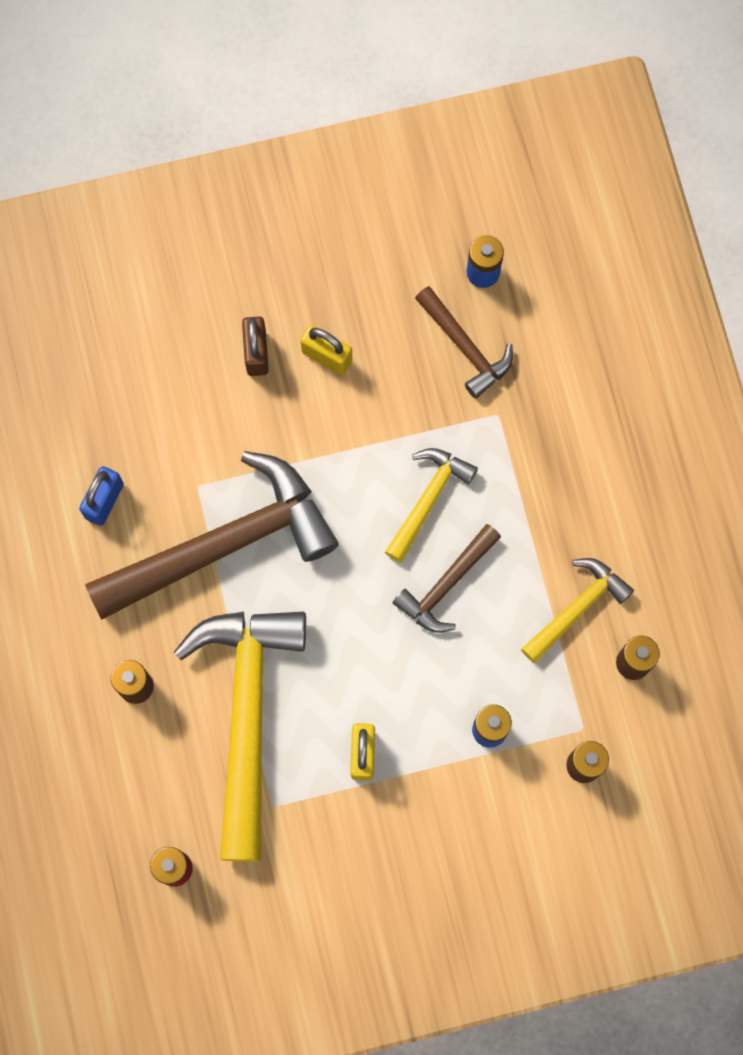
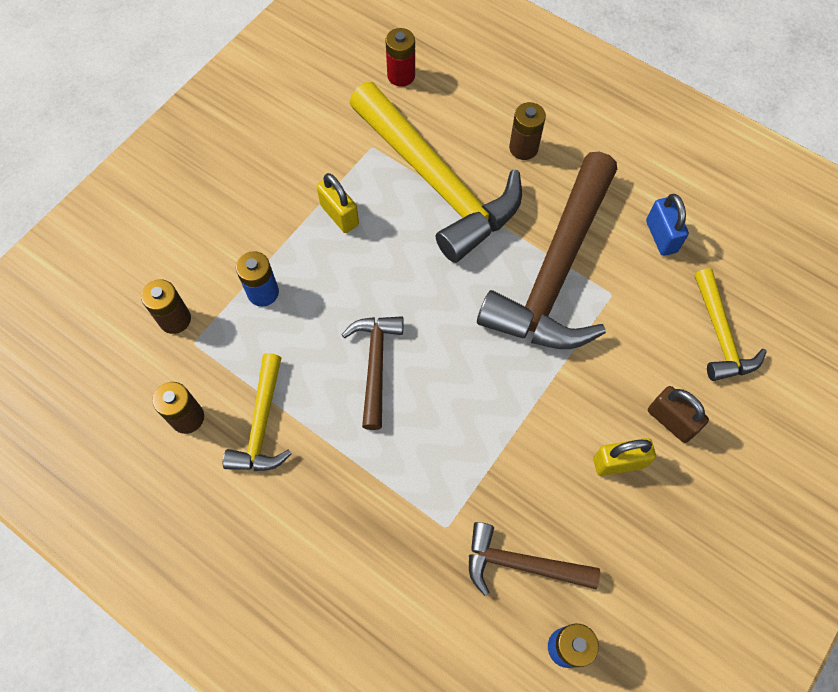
camera: 140 degrees right, 10 degrees down
(428, 499) = (442, 415): yellow hammer -> yellow hammer (720, 335)

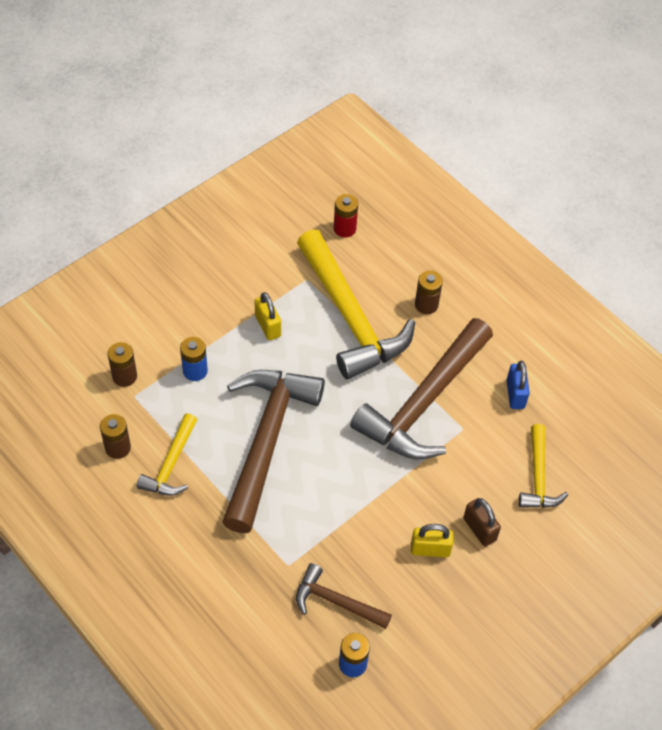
camera: 10 degrees right, 10 degrees down
(375, 365) = (266, 441): brown hammer -> brown hammer, size x1.98

